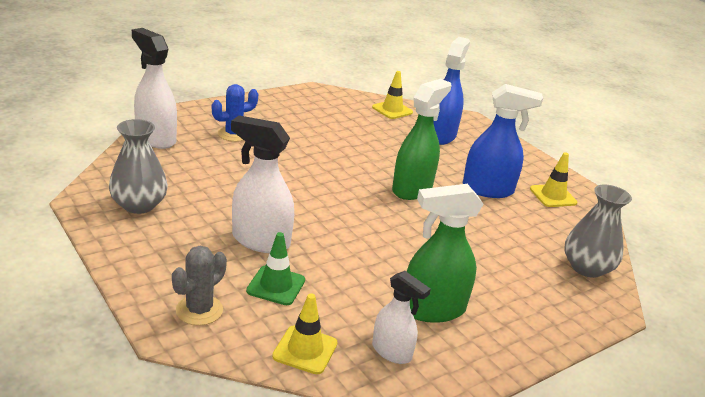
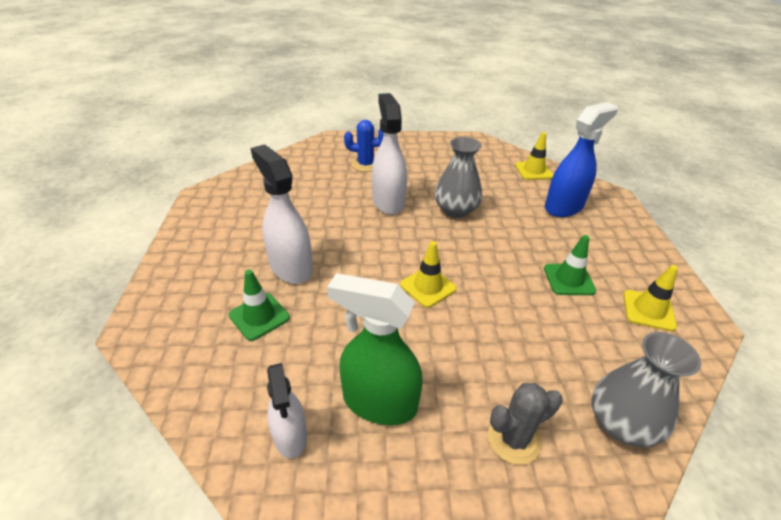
camera: 35 degrees right, 10 degrees up
(139, 205) = (234, 208): grey vase -> grey vase (456, 210)
(156, 138) = (302, 156): white spray bottle -> white spray bottle (388, 202)
(199, 310) = (177, 317): grey cactus -> grey cactus (514, 439)
(305, 350) = (216, 395): yellow traffic cone -> yellow traffic cone (428, 287)
(412, 189) = (482, 256): green spray bottle -> none
(488, 189) = (569, 279): blue spray bottle -> green traffic cone

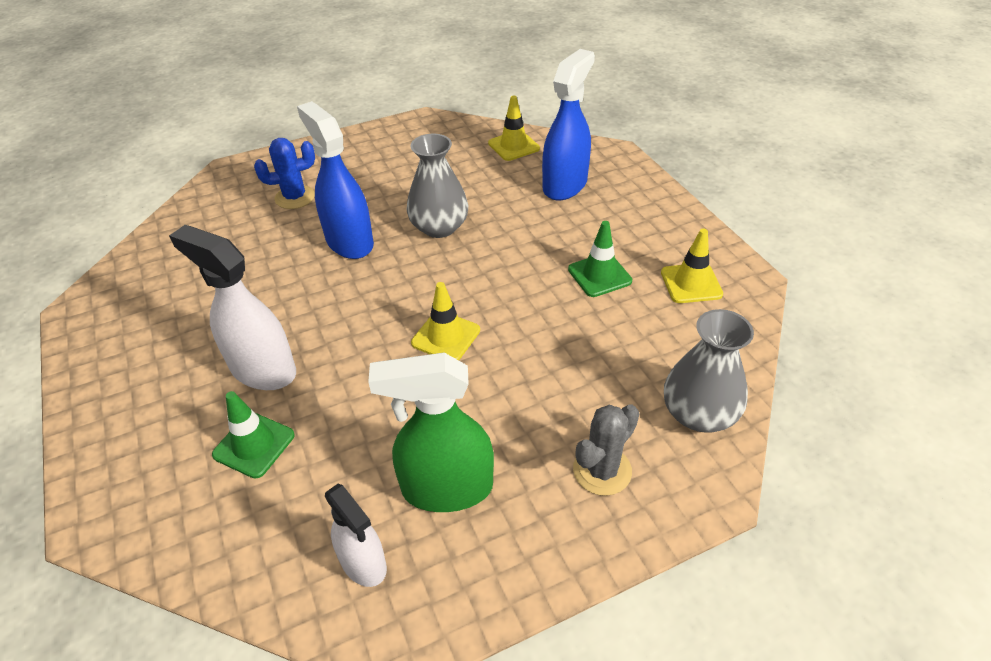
camera: 20 degrees left, 5 degrees up
(388, 202) = (349, 241): white spray bottle -> blue spray bottle

